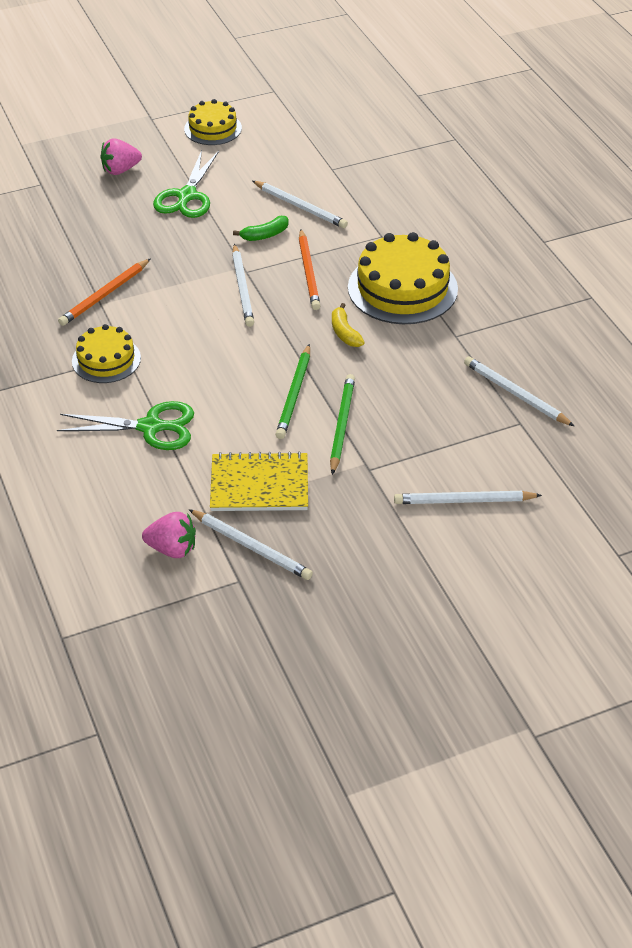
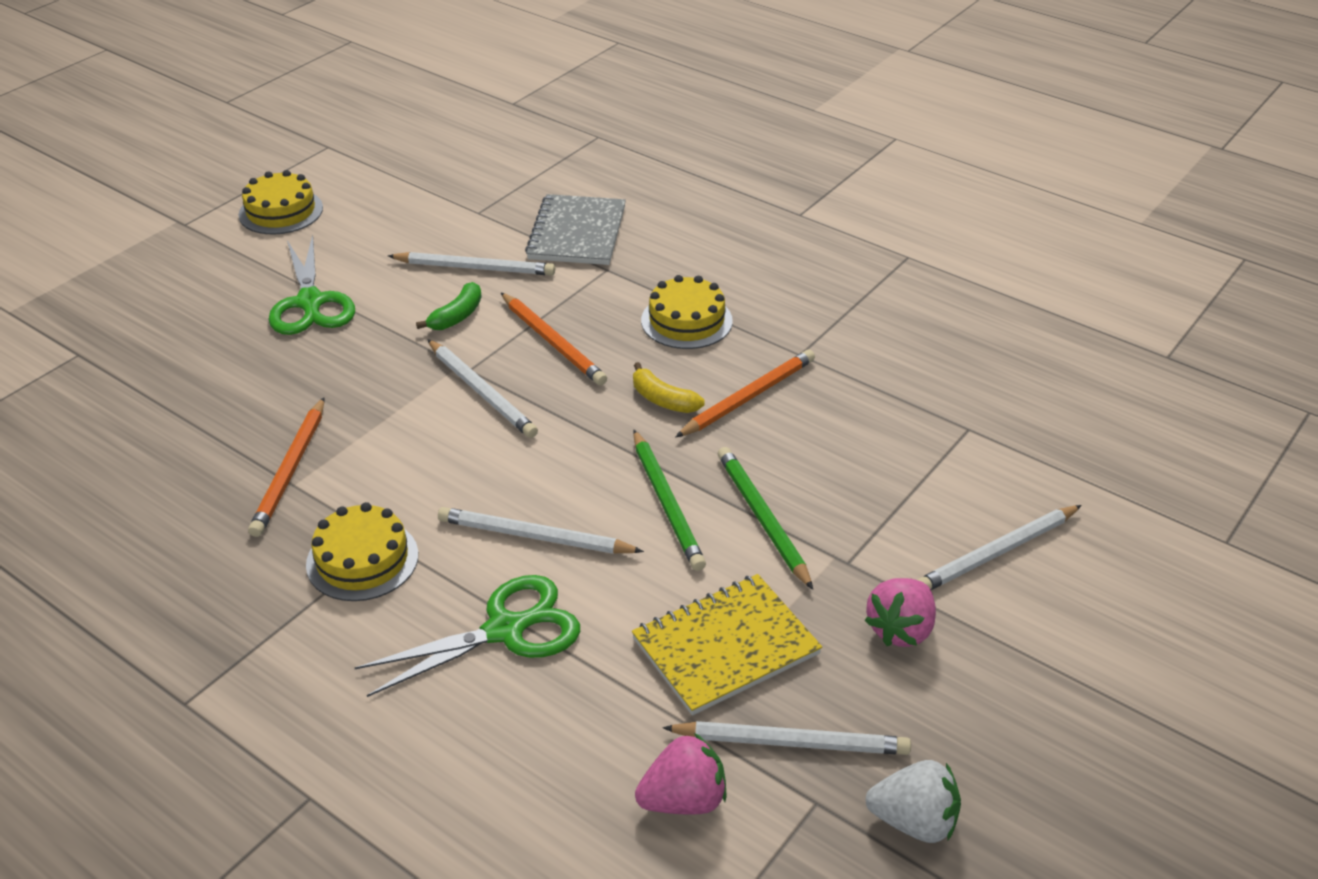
camera: 30 degrees left, 5 degrees down
(120, 170) = (188, 299): pink strawberry -> pink strawberry (900, 629)
(280, 612) = (914, 822): none -> white strawberry
(383, 204) = (577, 233): none -> grey notebook
(398, 350) = (748, 397): none -> orange pencil
(402, 288) = (686, 321): yellow cake -> yellow cake, size x0.59
(515, 394) = (932, 396): white pencil -> white pencil (535, 537)

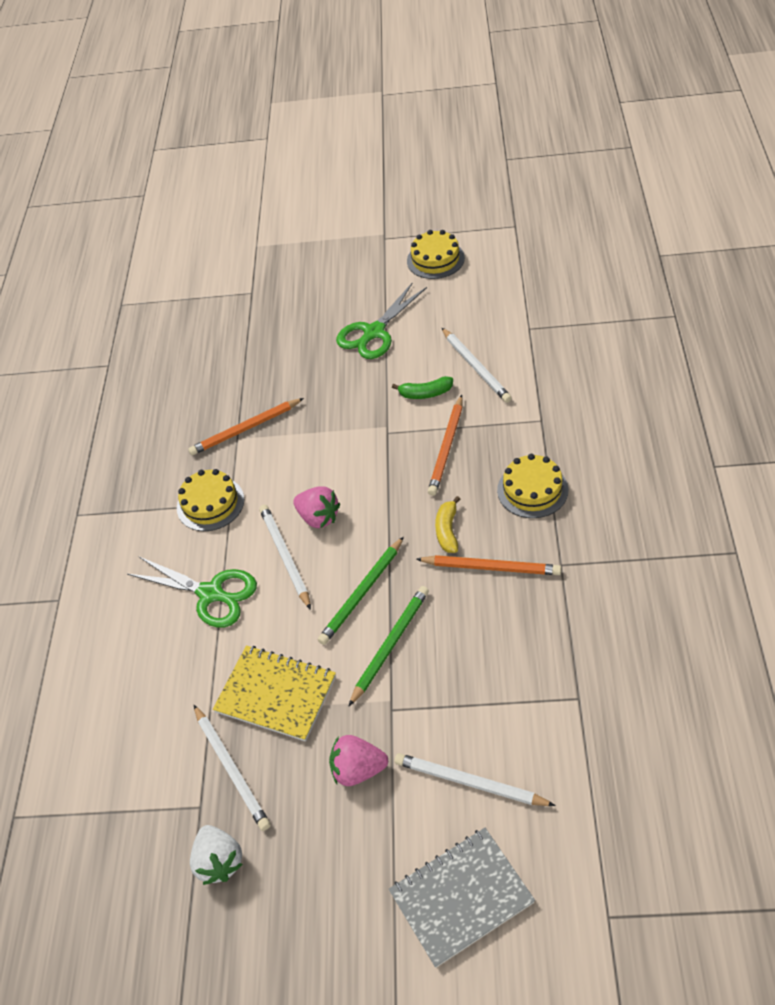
camera: 60 degrees right, 10 degrees up
(482, 391) = (374, 451): white pencil -> none
(577, 233) = (560, 382): grey notebook -> grey notebook (461, 897)
(683, 800) = (159, 746): pink strawberry -> pink strawberry (318, 517)

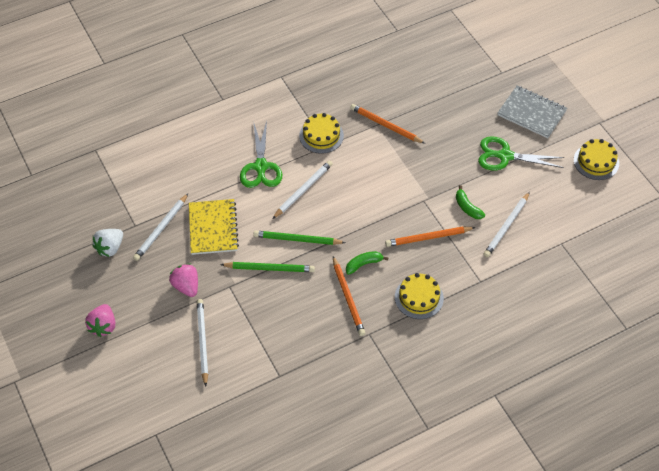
camera: 55 degrees right, 5 degrees up
(318, 517) = (339, 194): pink strawberry -> pink strawberry (103, 326)
(447, 530) = (363, 264): yellow banana -> green banana
(461, 897) = (137, 362): grey notebook -> grey notebook (531, 113)

